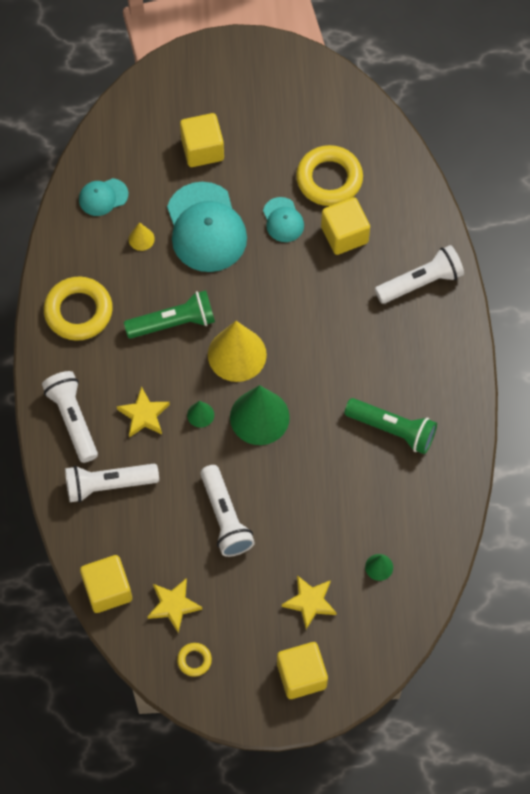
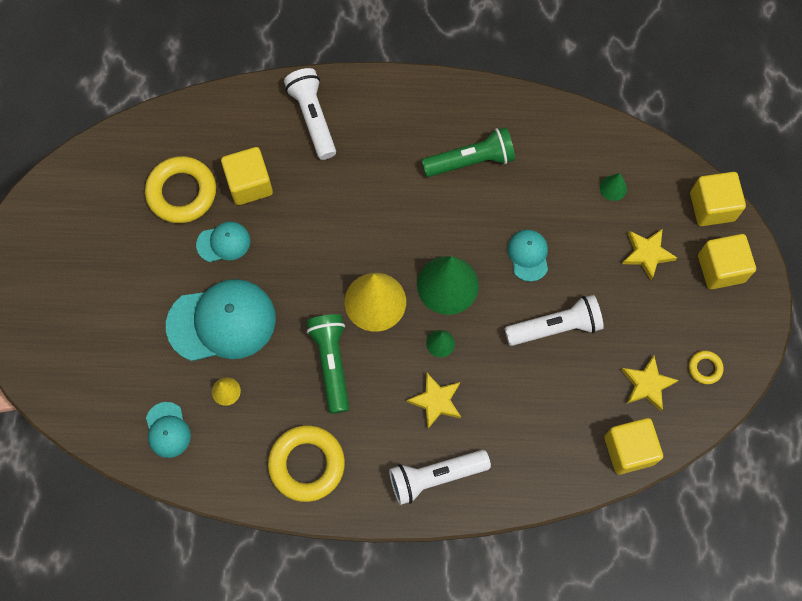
camera: 85 degrees left, 5 degrees up
(108, 485) = (513, 443): white flashlight -> none
(202, 149) = (124, 318): yellow cube -> yellow cube (712, 206)
(297, 489) = (528, 255): none -> turquoise cap
(392, 429) = (471, 161): green flashlight -> green flashlight turned 45 degrees clockwise

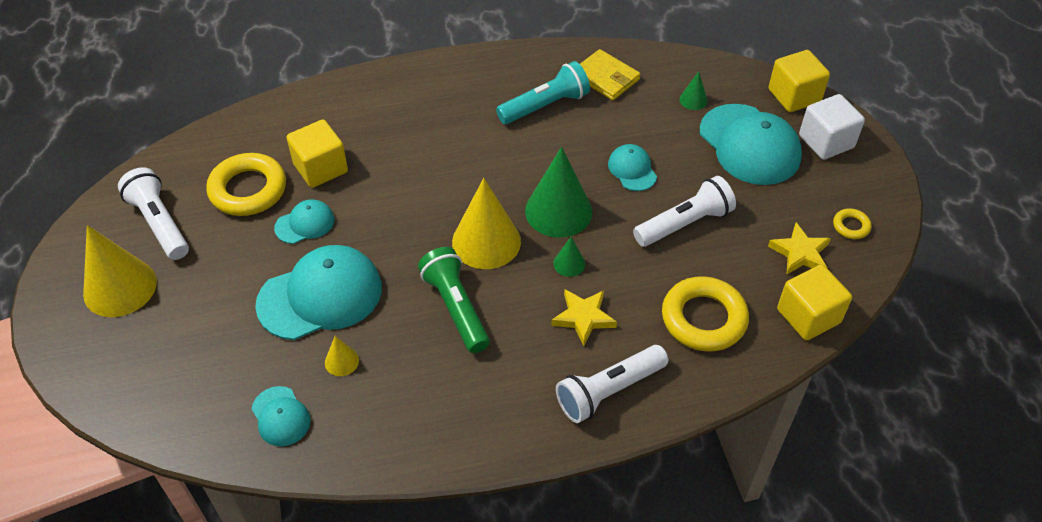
camera: 15 degrees left, 20 degrees down
(59, 271) = (120, 287): none -> yellow cone
(307, 464) = (457, 413): yellow ring -> yellow ring (703, 319)
(313, 118) = (373, 102): white flashlight -> white flashlight (160, 223)
(471, 161) = (545, 106): green flashlight -> turquoise flashlight
(538, 140) = (606, 78): none -> yellow wallet
(647, 254) = (749, 145): yellow star -> turquoise cap
(721, 268) = (826, 141): yellow cube -> white cube

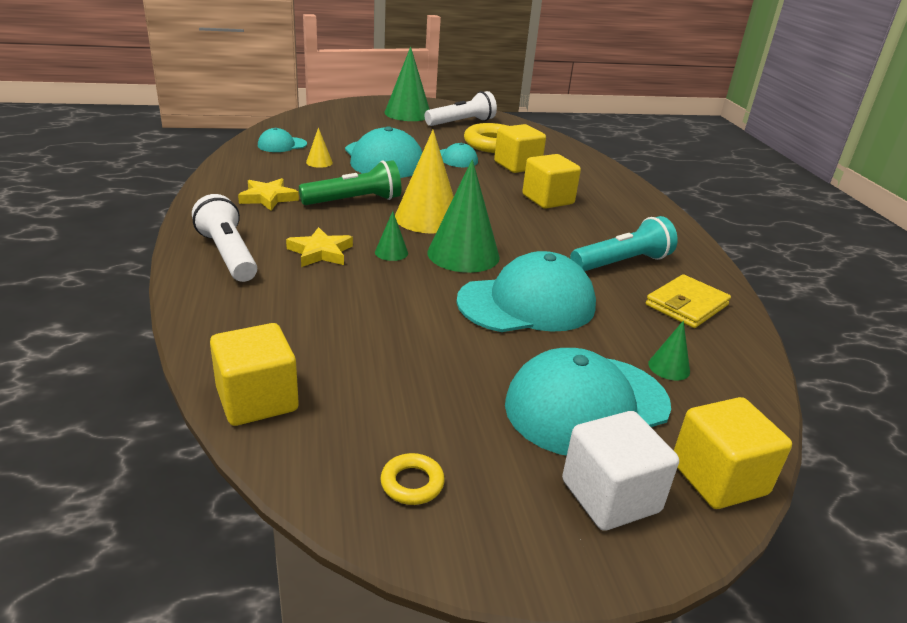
camera: 90 degrees right, 20 degrees down
(120, 287) = (408, 113): yellow cone -> green cone
(417, 146) = (548, 199): none -> yellow cube
(545, 106) = (622, 263): turquoise flashlight -> turquoise flashlight turned 90 degrees counterclockwise
(632, 169) = (527, 303): turquoise cap -> turquoise cap, size x1.98
(684, 224) = (436, 327): white flashlight -> none
(703, 319) = (289, 319): yellow ring -> none
(800, 253) = (369, 415): yellow star -> yellow star (268, 198)

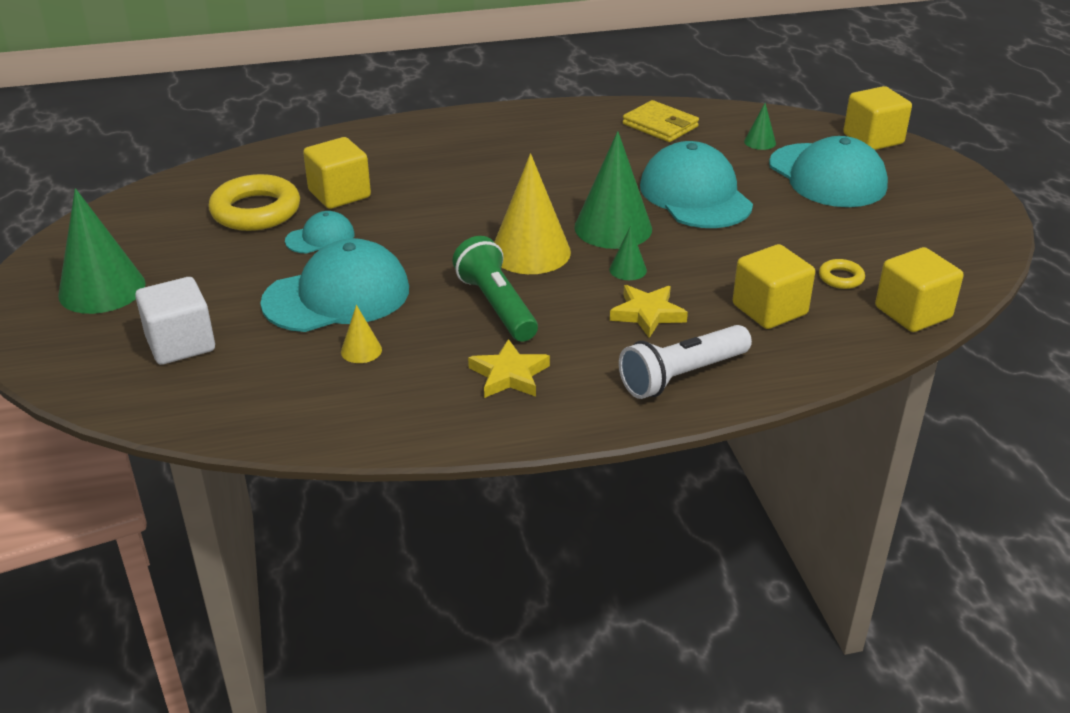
camera: 90 degrees left, 5 degrees up
(282, 145) = (287, 398): turquoise cap -> none
(412, 483) = (952, 240): yellow ring -> yellow ring (841, 278)
(461, 123) = (152, 237): white flashlight -> none
(548, 199) = (449, 177): yellow cube -> yellow cube (769, 309)
(610, 496) = (914, 174): white cube -> white cube (180, 344)
(622, 263) = (593, 146): turquoise flashlight -> none

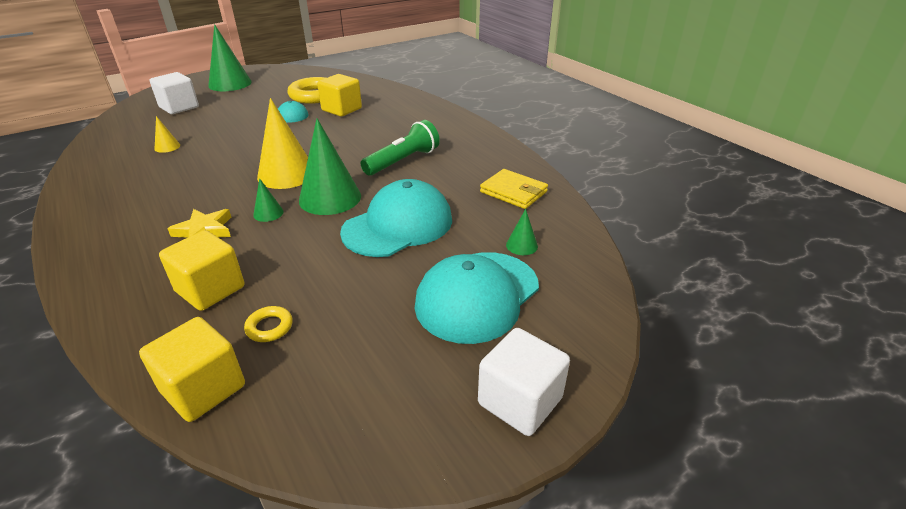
camera: 70 degrees right, 0 degrees up
(337, 296) = (226, 130): turquoise cap -> none
(496, 306) = (216, 175): green flashlight -> green flashlight (403, 161)
(509, 375) = (132, 193): yellow star -> none
(660, 125) = (513, 192): yellow wallet -> yellow wallet turned 75 degrees counterclockwise
(681, 376) = (115, 258): white flashlight -> none
(873, 139) = (589, 321): yellow cube -> none
(950, 183) = (520, 401): none -> white cube

